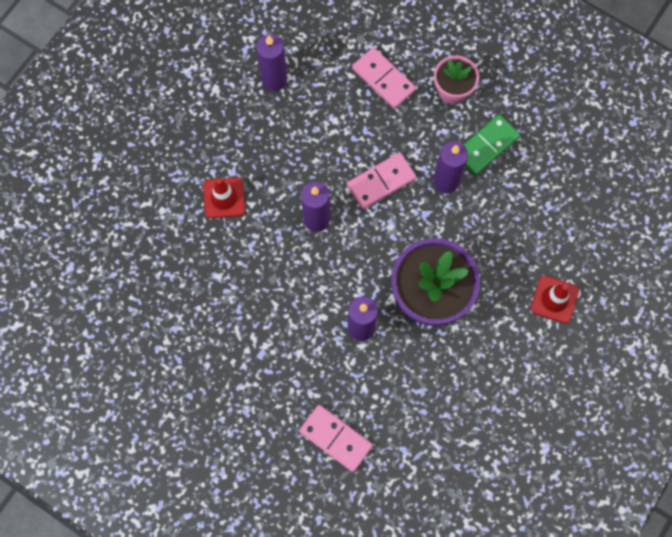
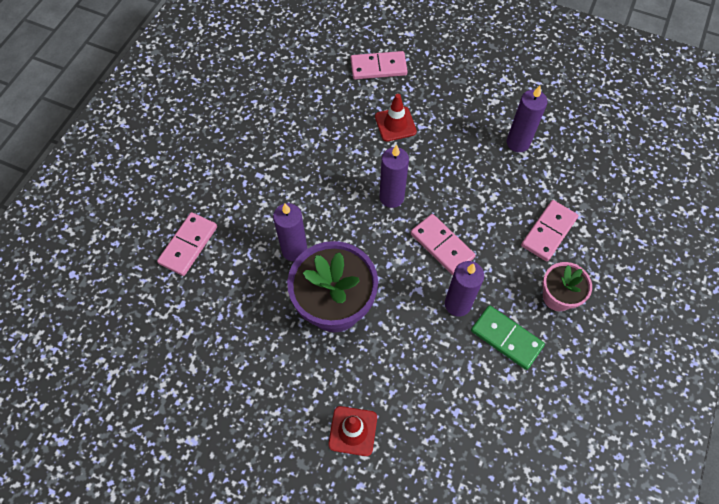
camera: 80 degrees right, 10 degrees down
(140, 201) = (378, 67): none -> pink domino

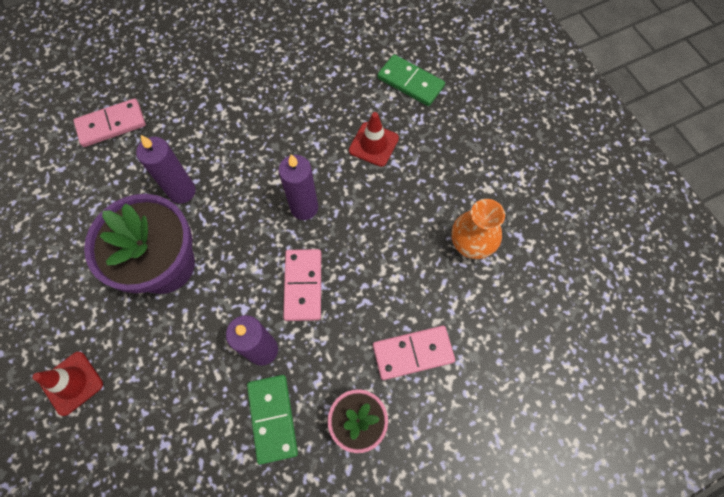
camera: 40 degrees right, 5 degrees up
(378, 67) = (410, 82): pink domino -> green domino
(518, 143) = (470, 245): purple candle -> orange vase

